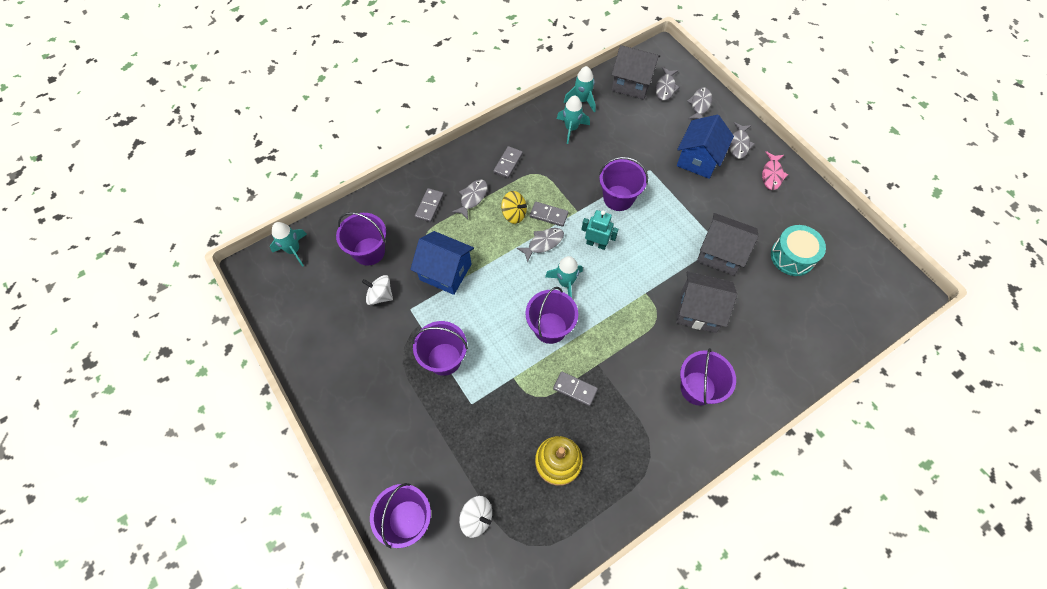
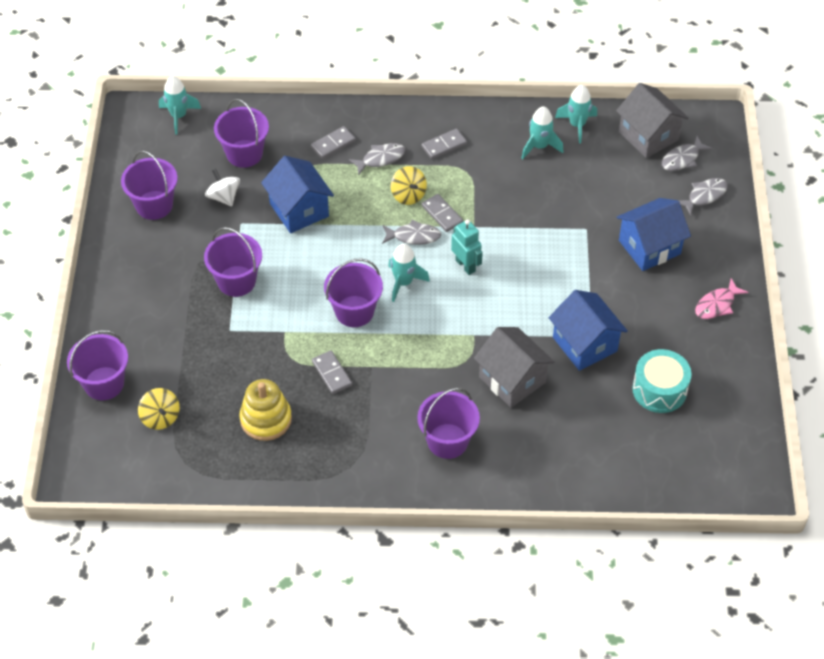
camera: 35 degrees right, 10 degrees down
(477, 518) = (160, 417): white spinning top -> yellow spinning top
(618, 198) = (527, 237): purple bucket -> purple bucket (154, 205)
(720, 253) = (584, 344): grey house -> blue house
(739, 144) = (710, 256): grey fish -> none

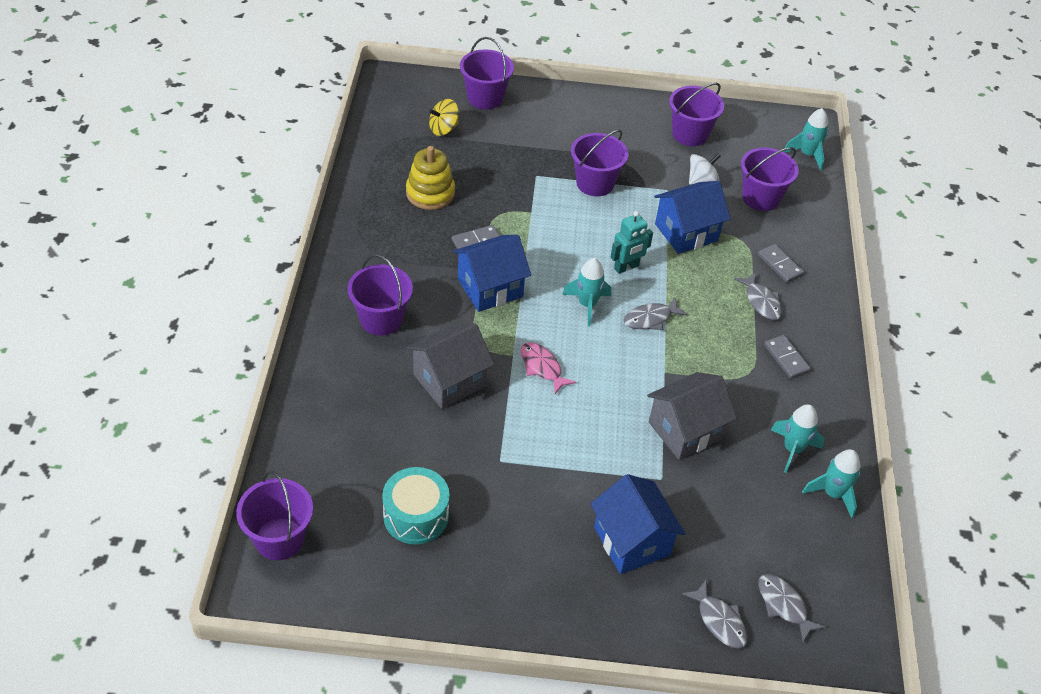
camera: 90 degrees right, 5 degrees down
(354, 311) = (551, 263): purple bucket -> purple bucket (279, 539)
(408, 195) = (709, 320): yellow spinning top -> none
(413, 236) = (650, 319): grey fish -> grey fish turned 60 degrees clockwise
(442, 214) = (682, 346): grey domino -> none
(465, 265) = (608, 358): turquoise robot -> turquoise robot (626, 267)
(584, 344) = (489, 452): blue house -> blue house (490, 288)
(648, 136) = (822, 571): grey house -> grey house (685, 430)
(717, 304) = (536, 601): pink fish -> pink fish (542, 367)

